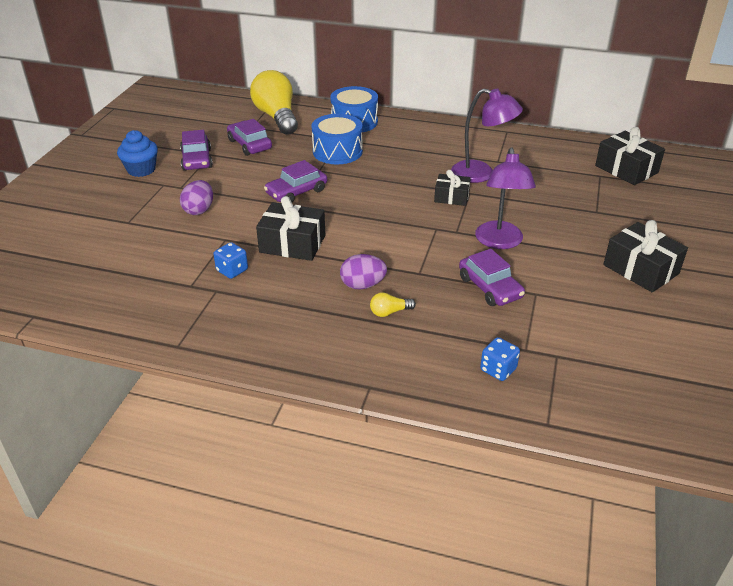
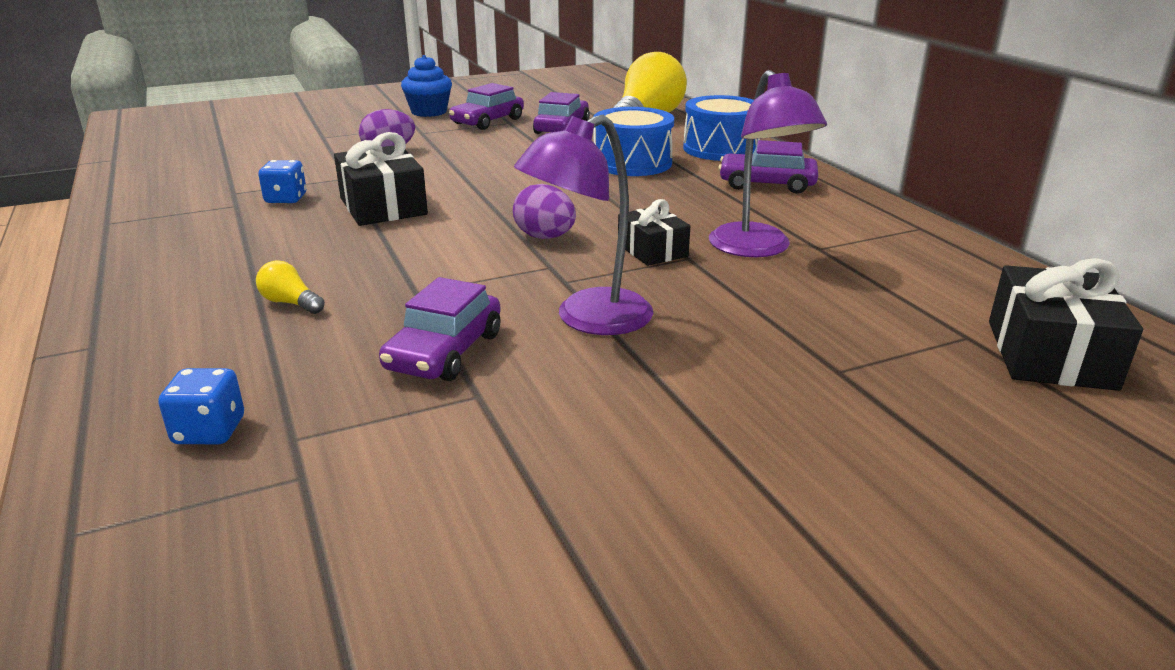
camera: 50 degrees right, 10 degrees down
(296, 192) = (501, 174): purple car -> purple car (766, 184)
(362, 285) = (338, 268): purple egg -> purple egg (545, 237)
(641, 269) = (719, 482): black gift -> none

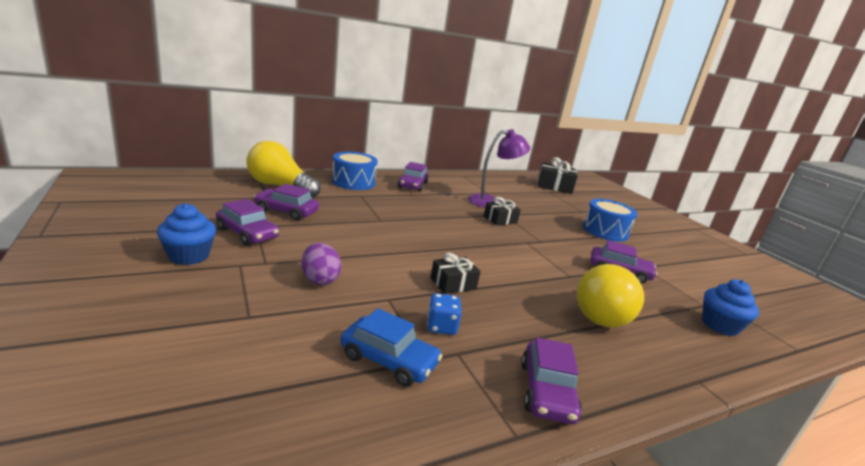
camera: 95 degrees left, 5 degrees down
(150, 240) = (547, 391): none -> purple car
(209, 431) = (719, 325): blue dice -> blue cupcake
(239, 180) = (389, 360): none -> blue car
(290, 303) = (604, 312): yellow light bulb -> yellow light bulb, size x2.50
(383, 206) = (453, 283): black gift -> black gift, size x0.63
(545, 237) = (492, 239): purple egg -> none
(588, 319) = (573, 241): purple lamp -> none
(632, 163) = (373, 204): blue drum -> blue drum (605, 231)

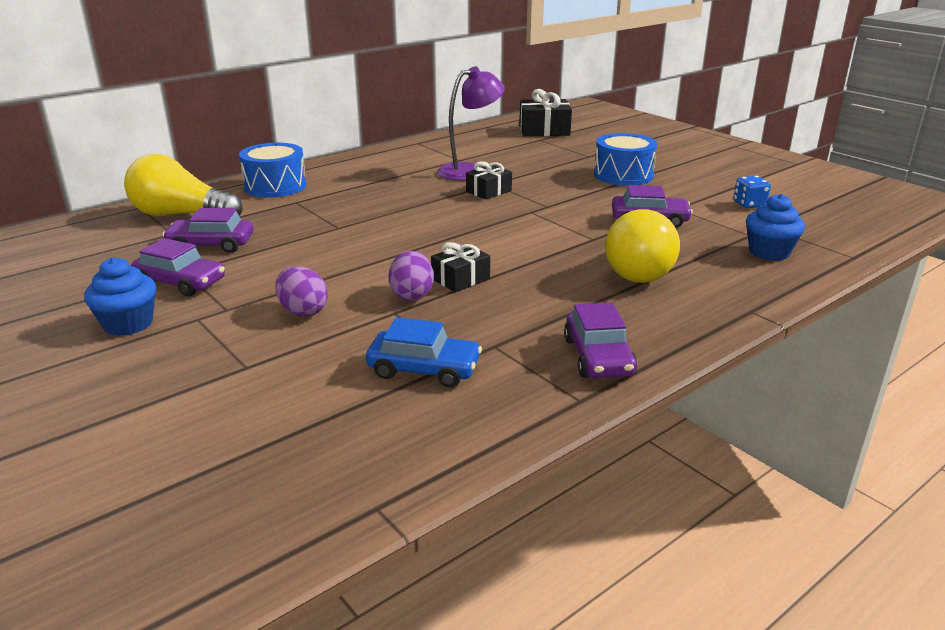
camera: 10 degrees left, 5 degrees up
(409, 287) = (412, 295): none -> purple egg
(412, 185) = (356, 172): purple car -> none
(441, 326) = (466, 325): blue dice -> blue dice (749, 204)

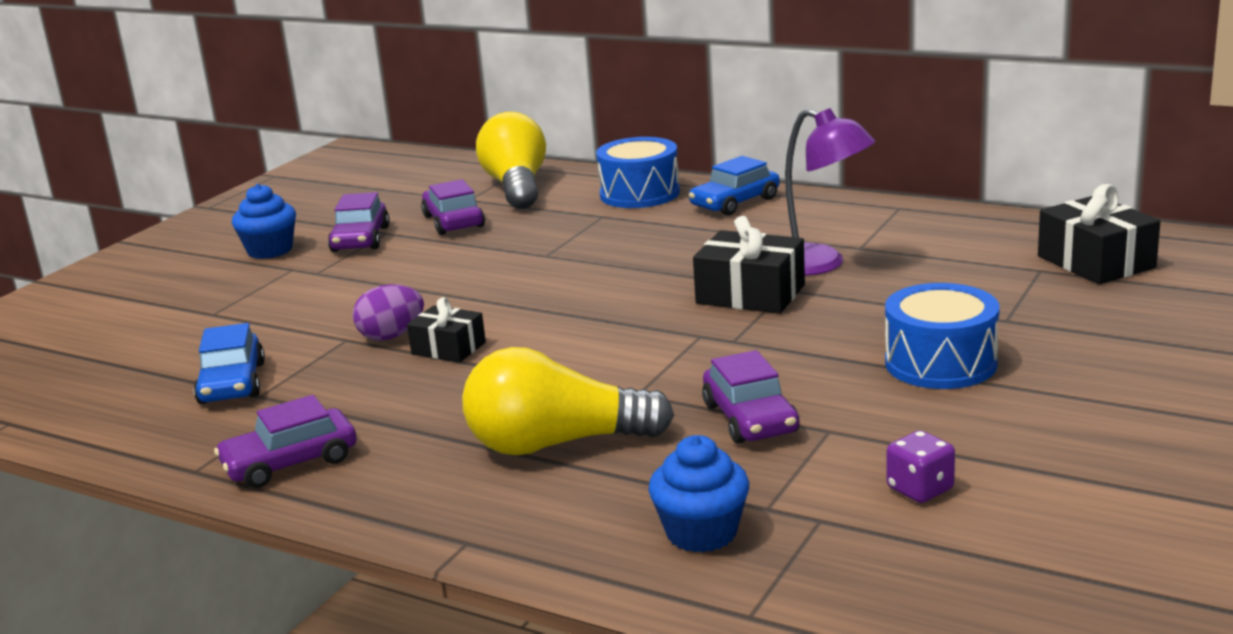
camera: 70 degrees right, 5 degrees down
(303, 311) = (327, 302): purple egg -> none
(341, 169) = (735, 202): none -> blue car
(488, 191) = (750, 294): black gift -> black gift, size x1.60
(749, 204) = (920, 489): blue dice -> purple dice

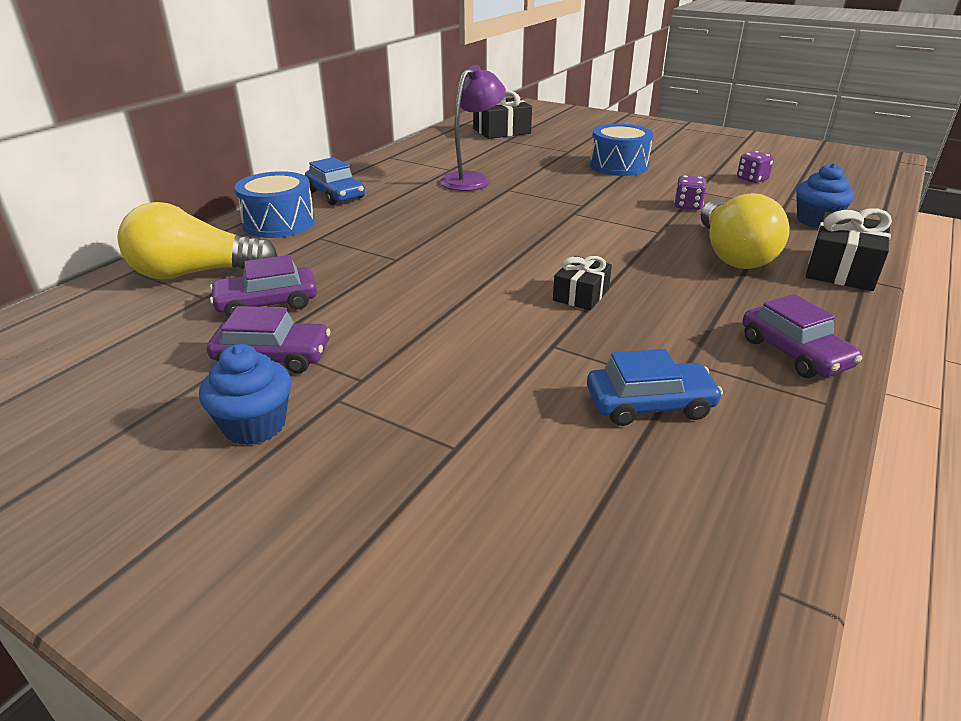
camera: 90 degrees left, 10 degrees up
(391, 336) = (551, 322): purple egg -> none
(750, 294) = (512, 198): black gift -> black gift (841, 269)
(750, 418) = (687, 206): purple car -> purple dice

